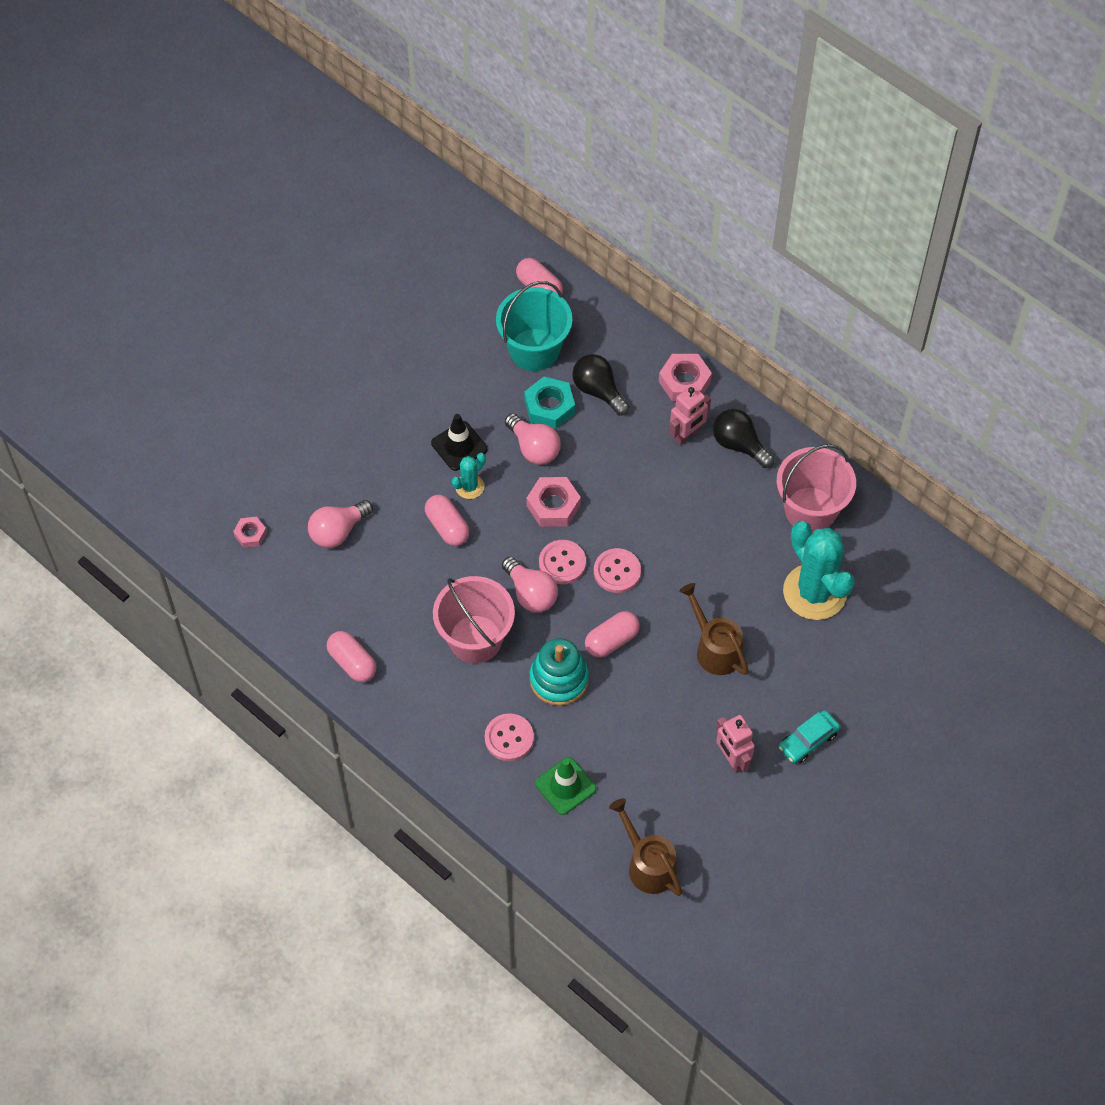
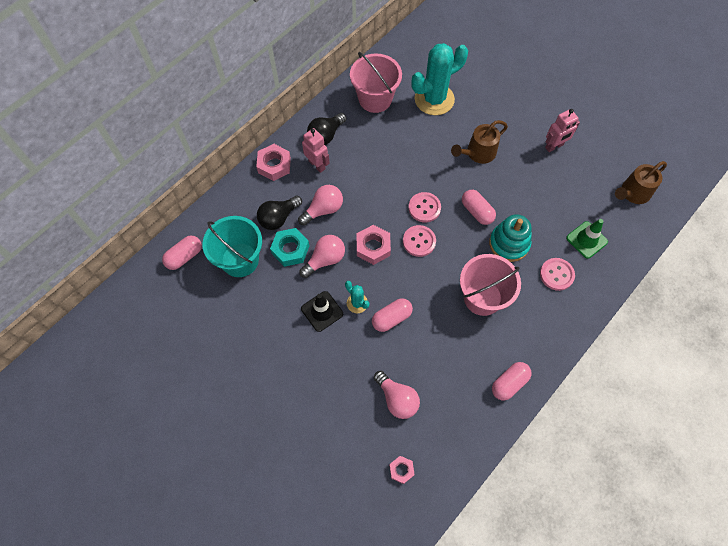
camera: 90 degrees left, 5 degrees up
(531, 593) = (444, 261): pink light bulb -> pink light bulb (323, 210)
(808, 740) = (536, 107): turquoise car -> none

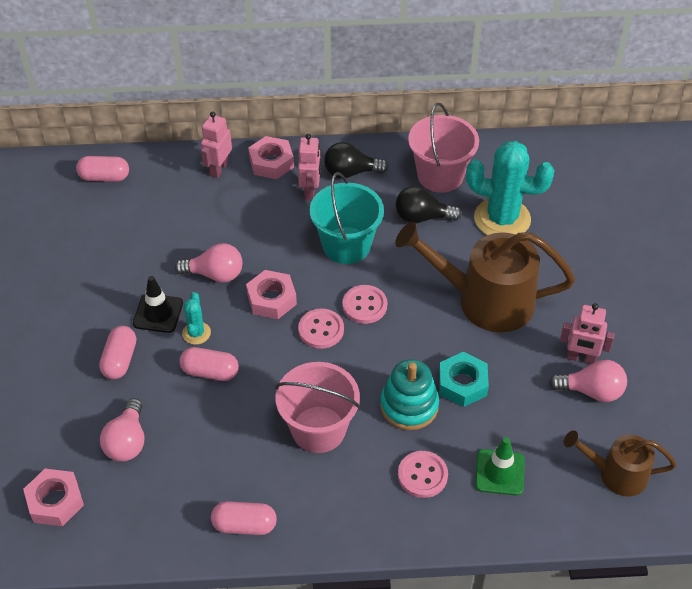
camera: 45 degrees right, 15 degrees down
(240, 260) = (144, 215): turquoise bucket -> turquoise bucket (346, 245)
(248, 194) = (219, 169): none -> pink robot
(278, 218) = (219, 208): black light bulb -> black light bulb (422, 217)
(290, 249) = (196, 241): turquoise nut -> turquoise nut (462, 384)
(323, 210) = (267, 232): pink light bulb -> pink light bulb (591, 391)
(401, 470) = (55, 501): pink nut -> pink nut, size x1.67
(477, 212) = (413, 351): pink capsule -> pink capsule (120, 360)
(478, 153) = (485, 300): brown watering can -> brown watering can, size x1.75

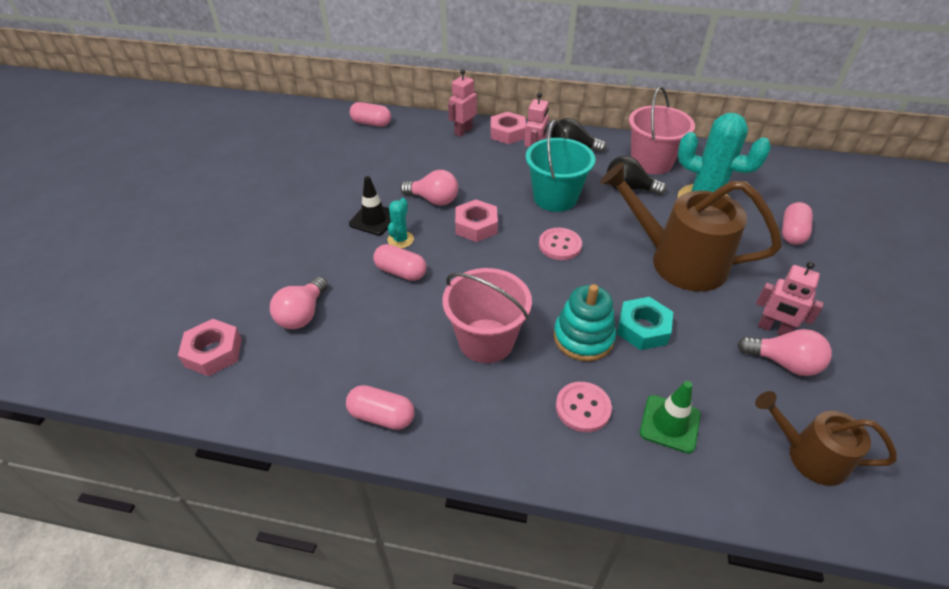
camera: 15 degrees right, 5 degrees down
(120, 360) = (326, 248): pink capsule -> pink capsule (792, 233)
(321, 330) = (513, 257): pink button -> none

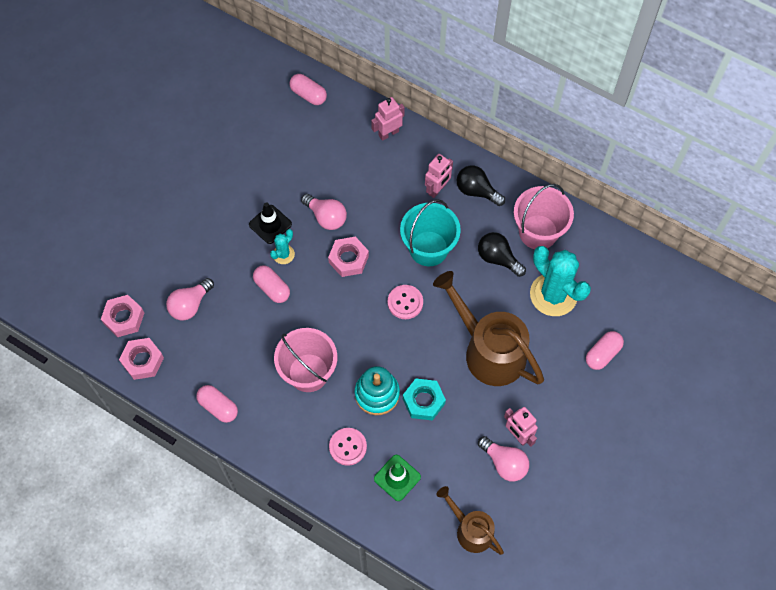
camera: 20 degrees right, 20 degrees up
(507, 133) = (428, 149): pink nut -> pink nut (143, 361)

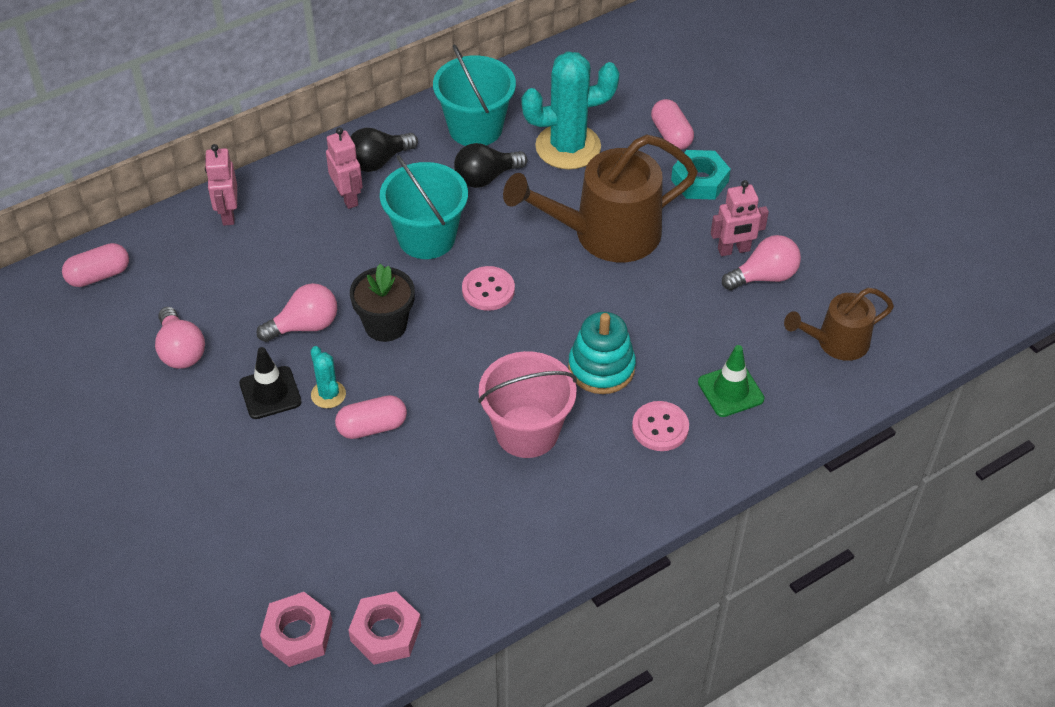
camera: 65 degrees left, 15 degrees down
(190, 305) = (333, 537): pink light bulb -> pink light bulb (180, 351)
(218, 407) = (518, 559): pink capsule -> none
(348, 259) = (385, 325): pink nut -> black flower pot
(423, 401) = (639, 323): turquoise nut -> turquoise nut (699, 181)
(538, 232) = (475, 128): pink bucket -> turquoise bucket

